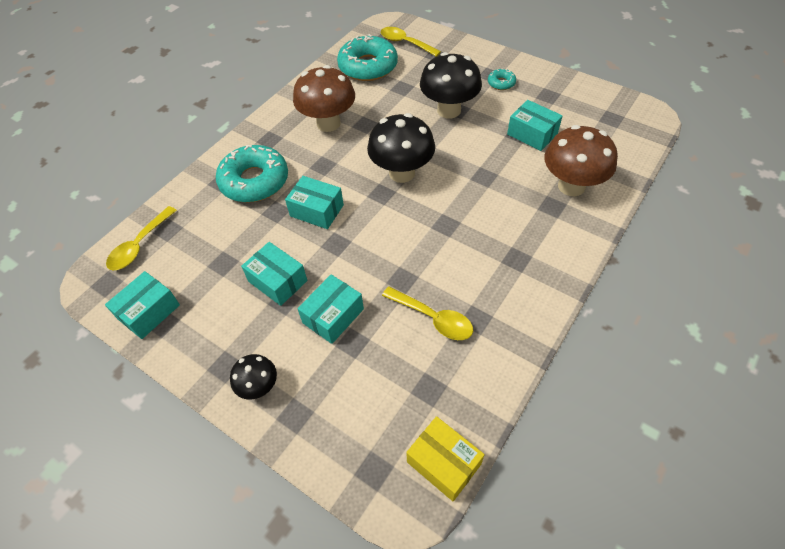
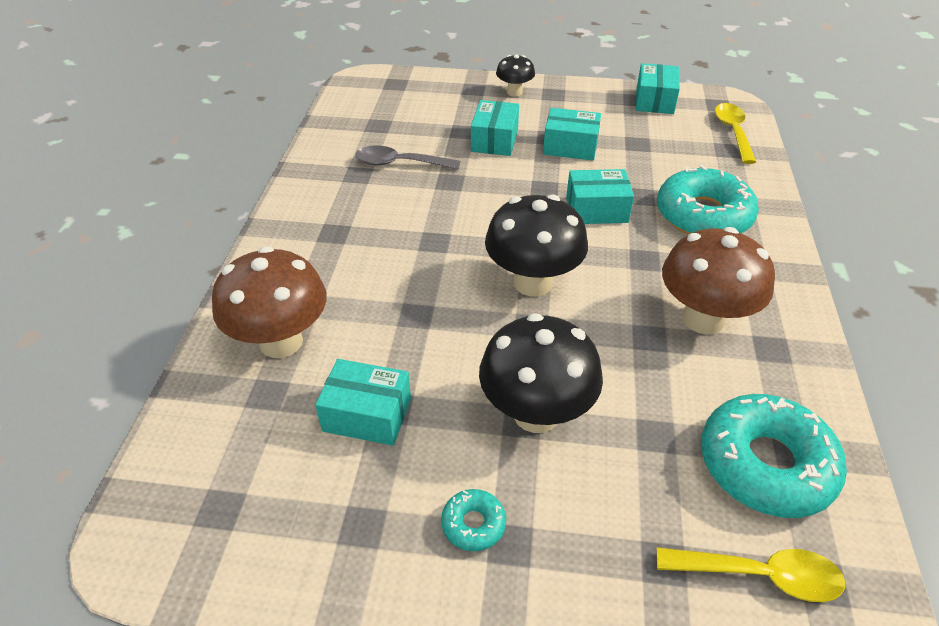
camera: 150 degrees right, 10 degrees down
(433, 318) = (399, 163): yellow spoon -> grey spoon
(443, 463) = (346, 98): yellow box -> none

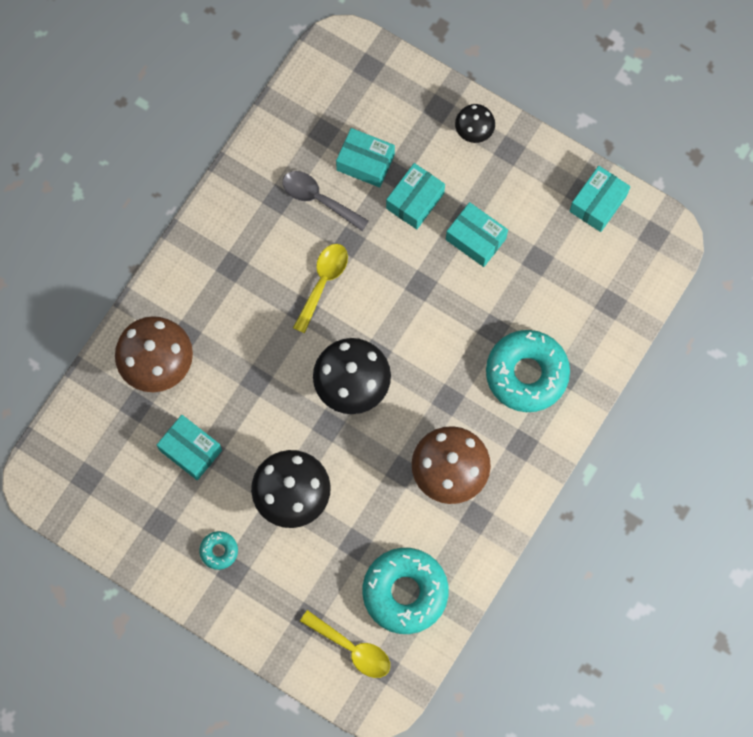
camera: 25 degrees right, 30 degrees up
(596, 210) = (447, 330): turquoise box -> turquoise box (365, 162)
(733, 132) = (634, 282): yellow spoon -> yellow spoon (323, 282)

